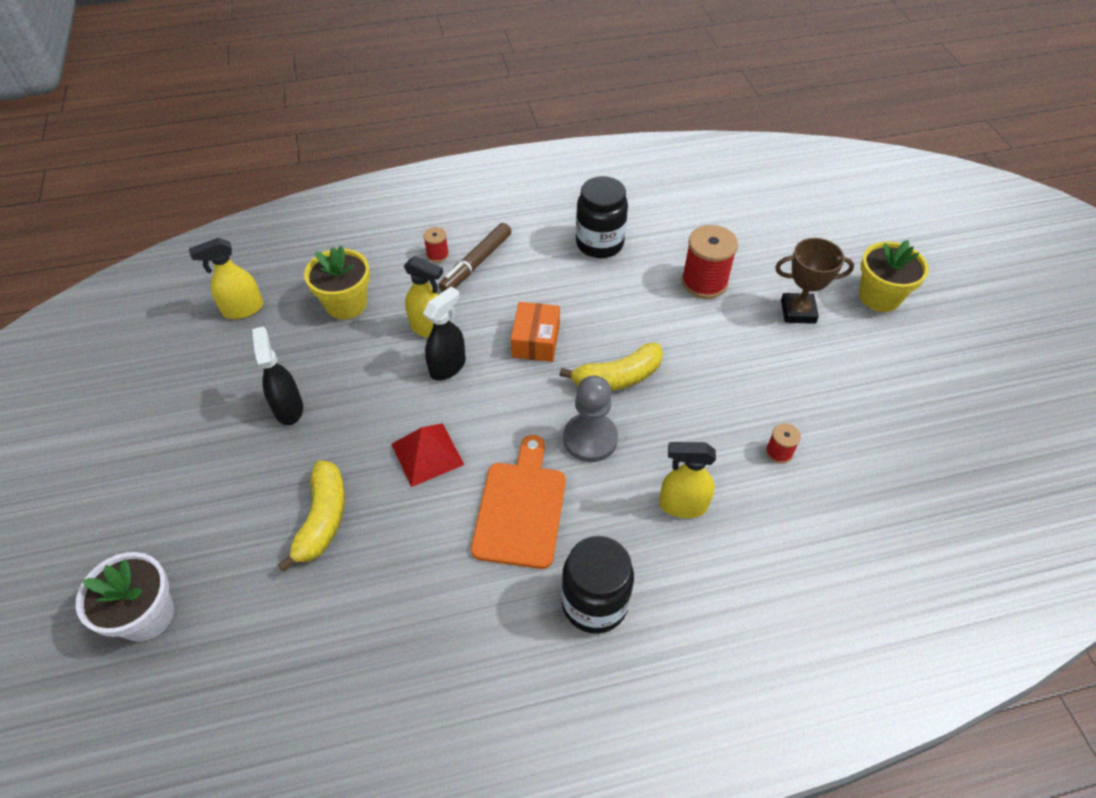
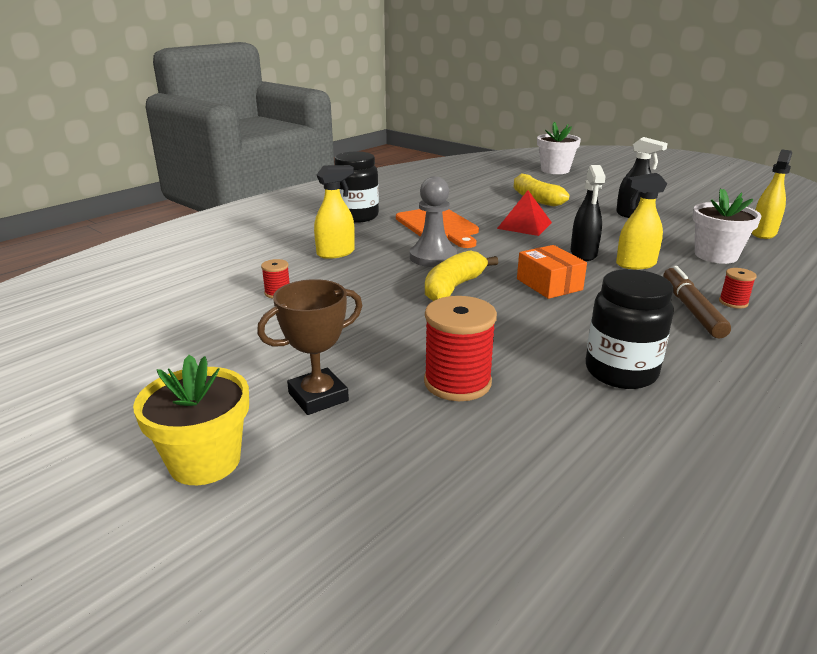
camera: 145 degrees right, 25 degrees down
(346, 304) = (716, 255): yellow flower pot -> white flower pot

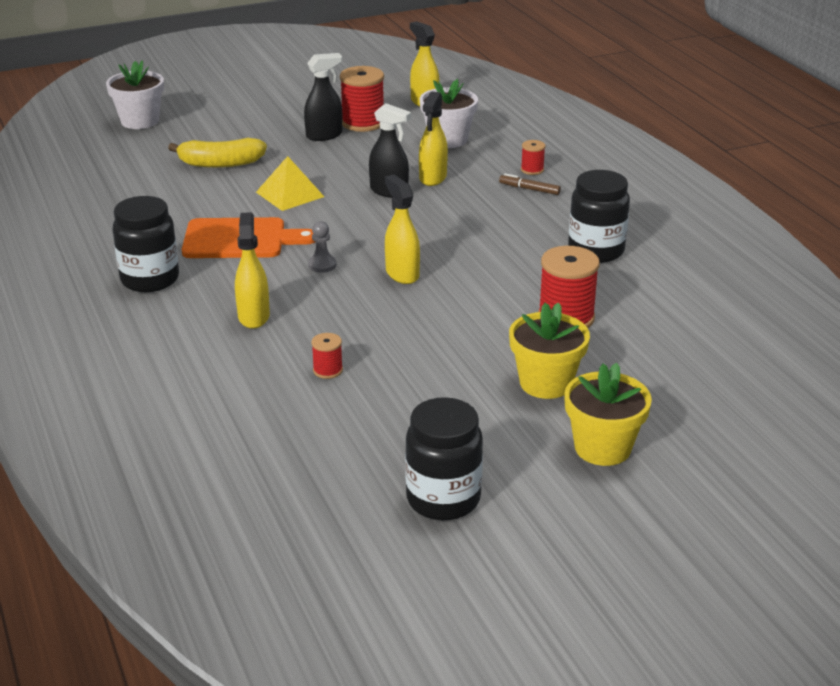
camera: 65 degrees left, 5 degrees up
(93, 384) = (443, 499): none -> black jar
(318, 397) = (546, 383): brown trophy -> yellow flower pot
(433, 257) = (322, 265): grey pawn -> grey pawn, size x0.53
(453, 287) = (402, 274): yellow banana -> yellow spray bottle
(524, 225) = (289, 194): red pyramid -> yellow pyramid
(549, 284) = (436, 228): orange box -> none
(679, 222) = (363, 123): none -> red spool
(691, 309) = (529, 189): brown marker -> brown marker, size x0.58

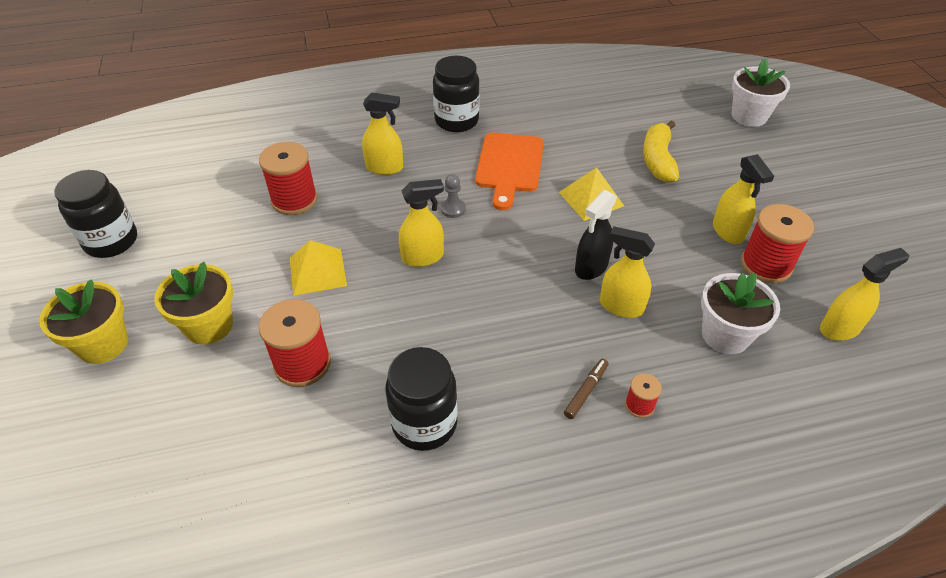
camera: 100 degrees right, 15 degrees up
(324, 135) = (728, 232): black spray bottle -> yellow spray bottle
(328, 370) = (294, 200): red spool -> red spool, size x2.01
(443, 332) = (317, 271): none -> yellow pyramid

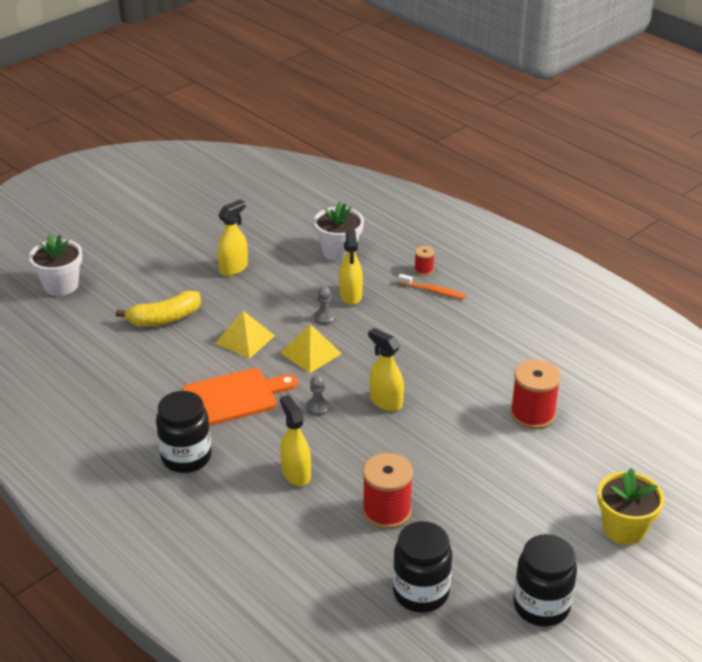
camera: 120 degrees left, 10 degrees down
(209, 326) = (552, 480): yellow flower pot -> none
(317, 271) = (451, 451): yellow pyramid -> yellow pyramid (311, 353)
(424, 423) = (518, 343): black jar -> black jar (421, 592)
(586, 391) = (433, 291): brown marker -> orange toothbrush
(591, 267) = (324, 318): black spray bottle -> grey pawn
(766, 265) = (257, 247): red spool -> none
(840, 328) = (295, 214): yellow spray bottle -> none

